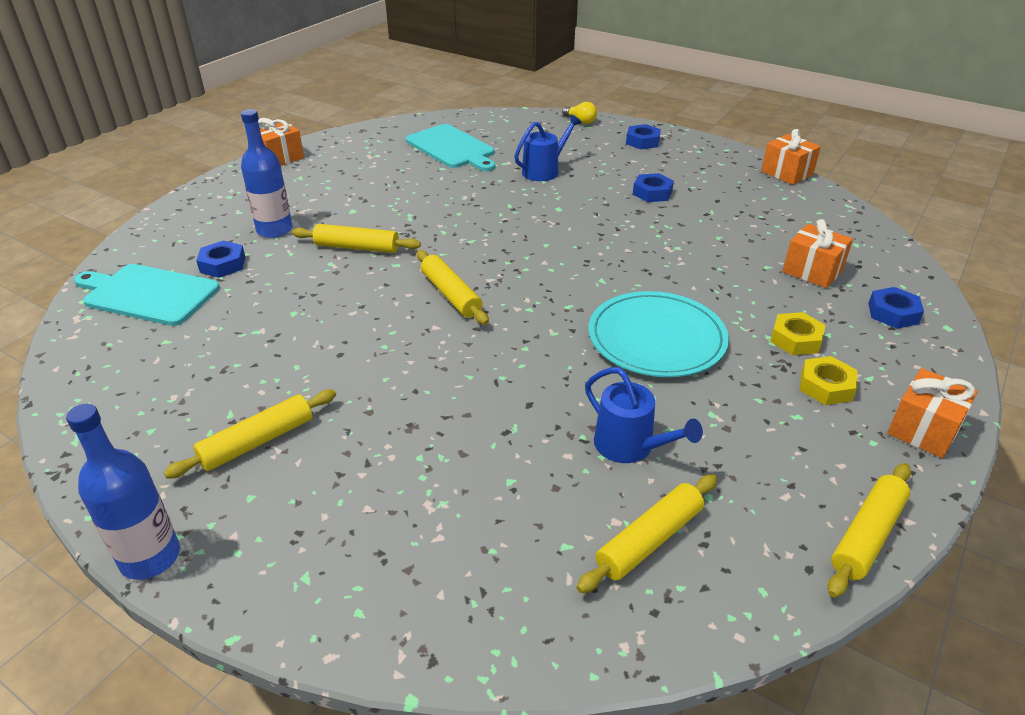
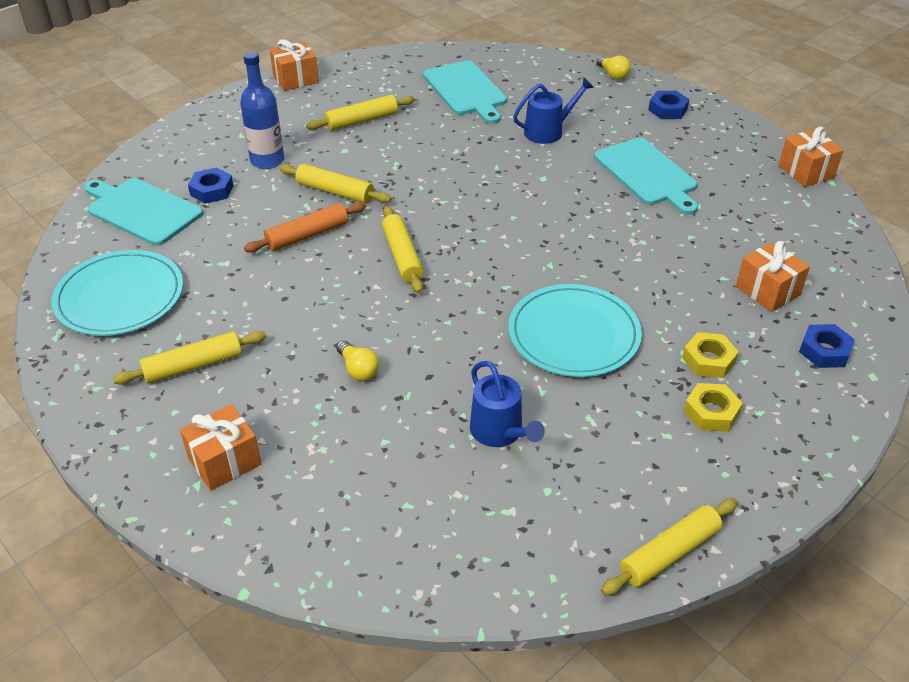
camera: 15 degrees right, 5 degrees up
(146, 384) = (120, 297): none -> turquoise plate
(150, 557) = (89, 444): blue bottle -> none
(342, 290) = (307, 235): none -> orange rolling pin
(449, 411) = (358, 369): none -> yellow light bulb
(649, 540) = (478, 516): yellow rolling pin -> yellow rolling pin (362, 120)
(652, 193) = (647, 174): blue nut -> turquoise cutting board
(923, 429) = (781, 472): orange gift -> orange gift (224, 461)

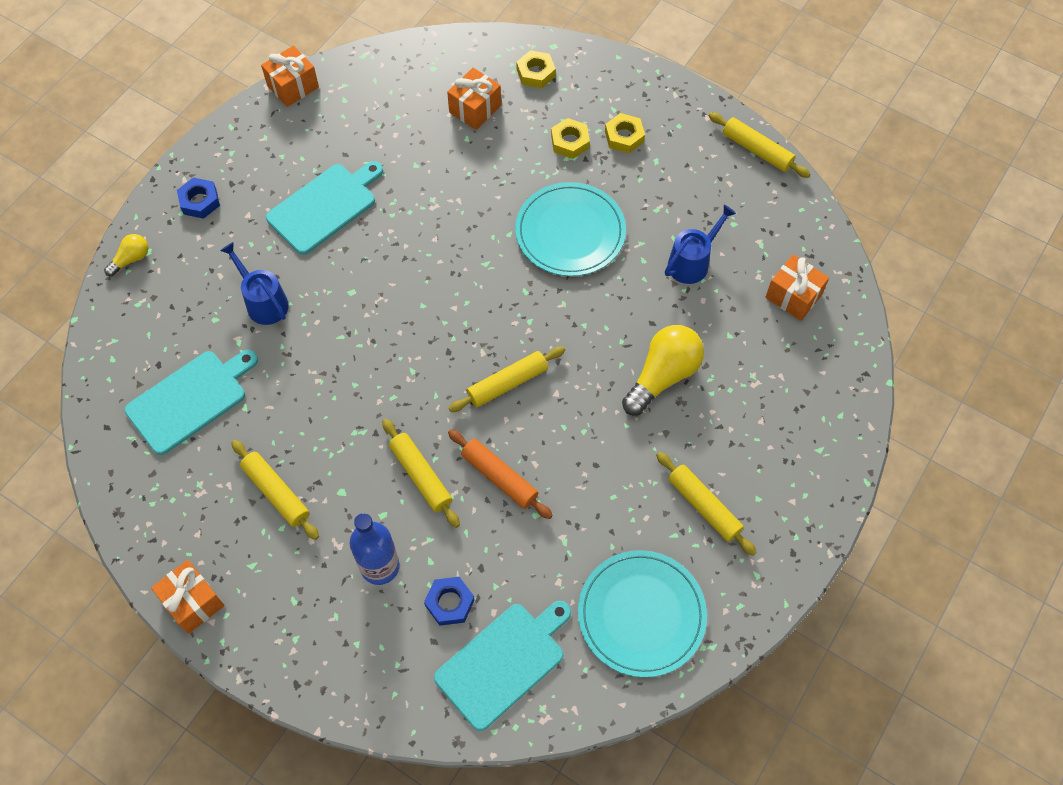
camera: 105 degrees left, 20 degrees up
(141, 210) = (503, 662): turquoise cutting board -> turquoise cutting board turned 150 degrees counterclockwise
(224, 461) = (791, 439): orange gift -> orange gift (793, 296)
(335, 192) = (421, 476): yellow rolling pin -> yellow rolling pin turned 45 degrees counterclockwise
(358, 369) = (662, 376): yellow light bulb -> yellow light bulb, size x1.94
(824, 351) = (536, 73): blue nut -> yellow nut

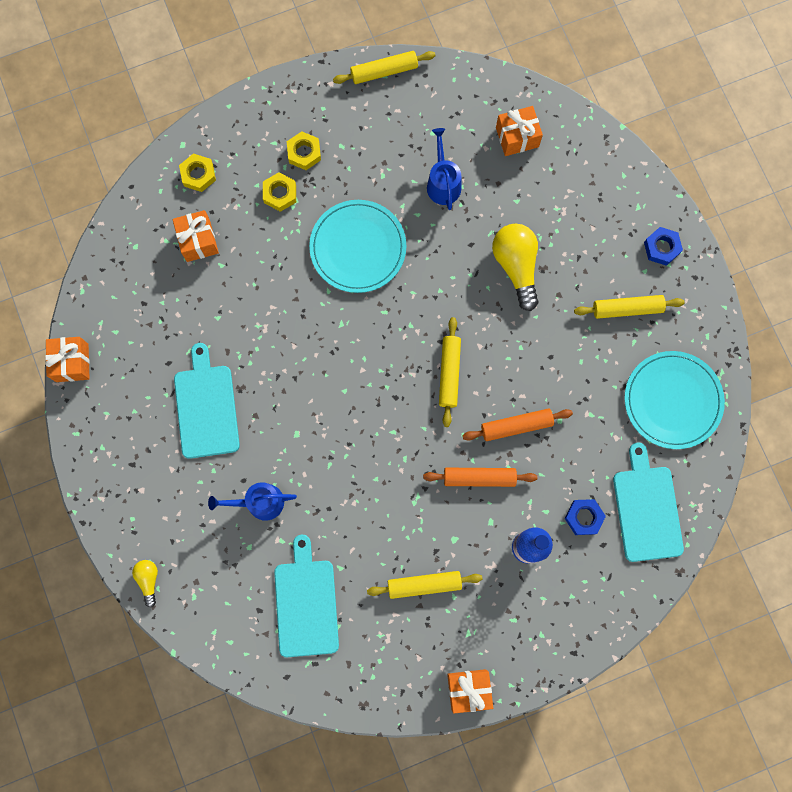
camera: 55 degrees left, 15 degrees up
(200, 201) = (131, 498): blue nut -> blue nut (661, 248)
(421, 476) = (479, 477): yellow rolling pin -> orange rolling pin

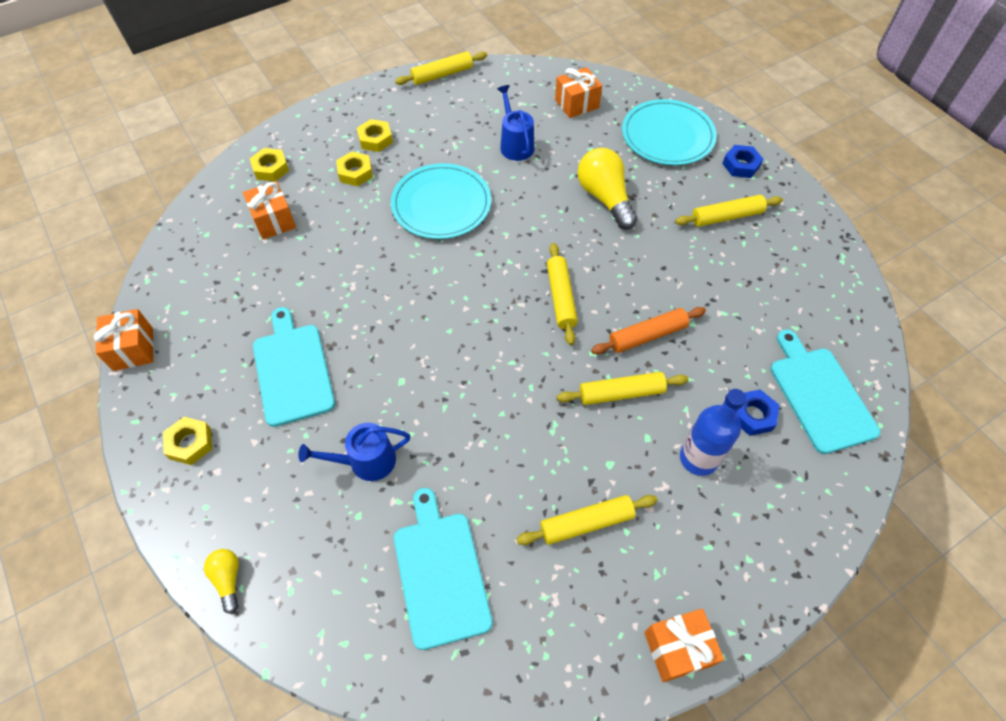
camera: 10 degrees left, 20 degrees down
(120, 461) = (190, 443): none -> yellow nut
(479, 477) = (621, 393): orange rolling pin -> yellow rolling pin
(672, 400) = (804, 287): turquoise plate -> turquoise plate (667, 136)

